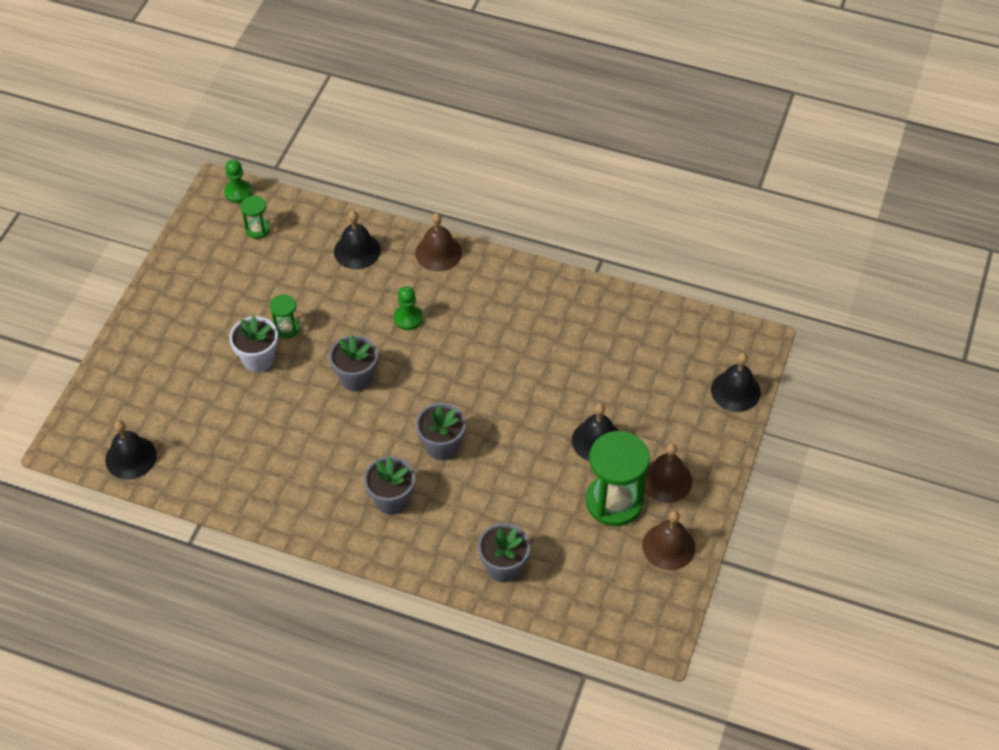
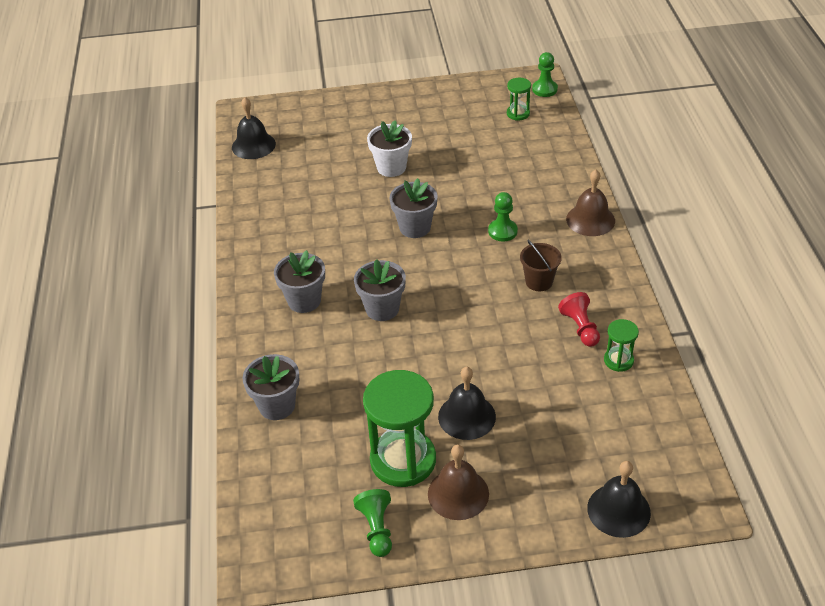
camera: 65 degrees right, 10 degrees down
(287, 328) = (434, 169): green hourglass -> green hourglass (618, 360)
(357, 250) = (547, 173): black bell -> none
(485, 324) = (539, 281): none -> brown bucket
(554, 323) = (580, 328): none -> red pawn
(668, 546) = (377, 529): brown bell -> green pawn

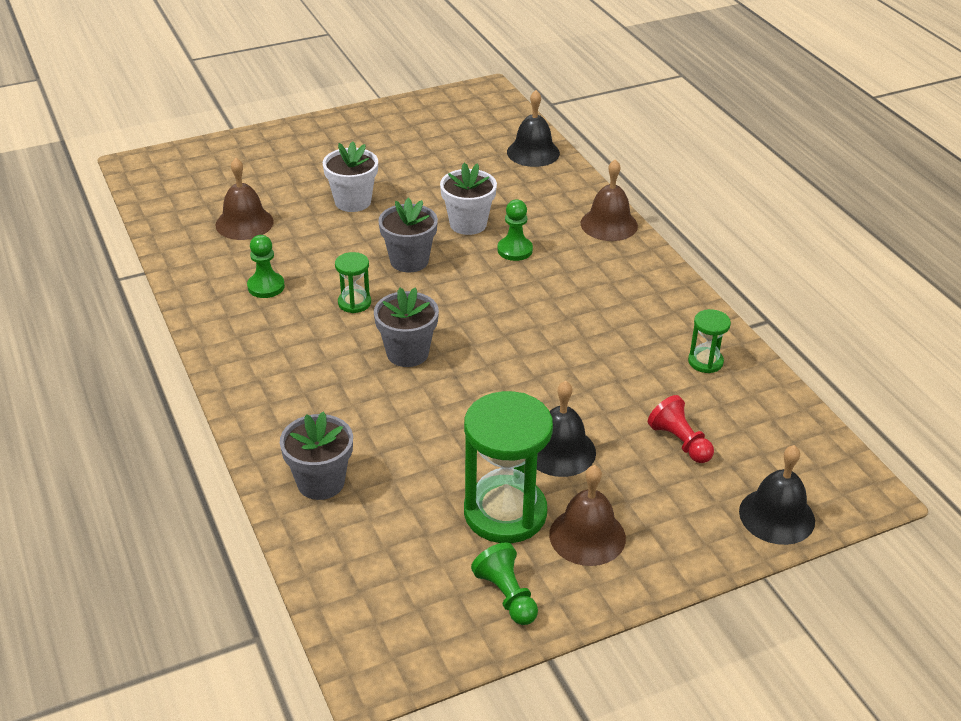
camera: 20 degrees left, 5 degrees down
(253, 145) = (167, 200): black bell -> black bell (533, 152)
(302, 174) = (244, 223): none -> brown bell
(304, 301) = (306, 360): grey flower pot -> none
(474, 201) = (468, 224): none -> white flower pot
(518, 113) = (478, 128): green hourglass -> green hourglass (354, 303)
(539, 281) = (580, 295): brown bucket -> none
(544, 89) = (498, 101): green pawn -> green pawn (266, 286)
(580, 328) = (648, 335): red pawn -> red pawn (680, 442)

